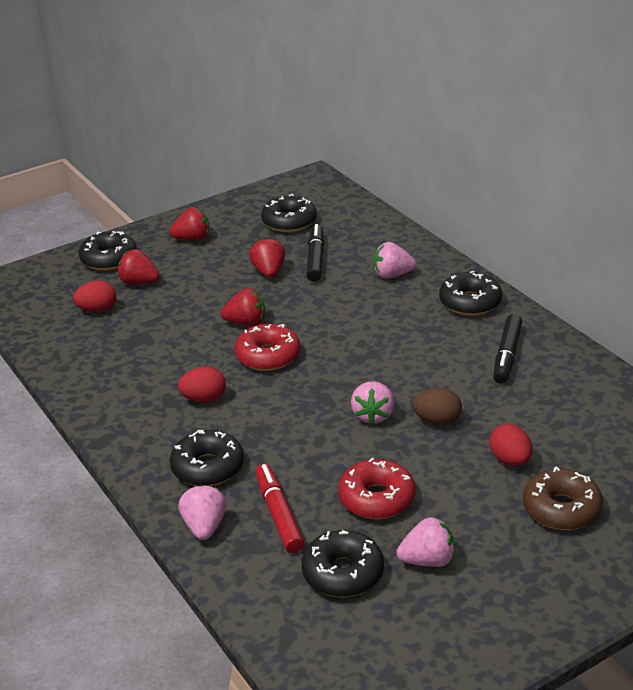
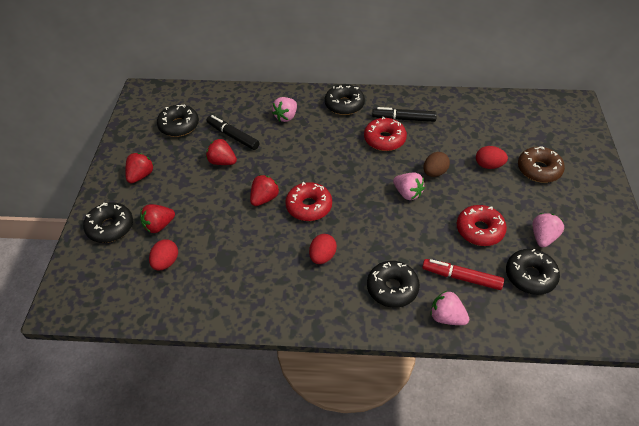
camera: 55 degrees left, 15 degrees up
(447, 358) = (384, 139): none -> red donut
(507, 355) = (403, 119): black marker -> black marker turned 135 degrees clockwise

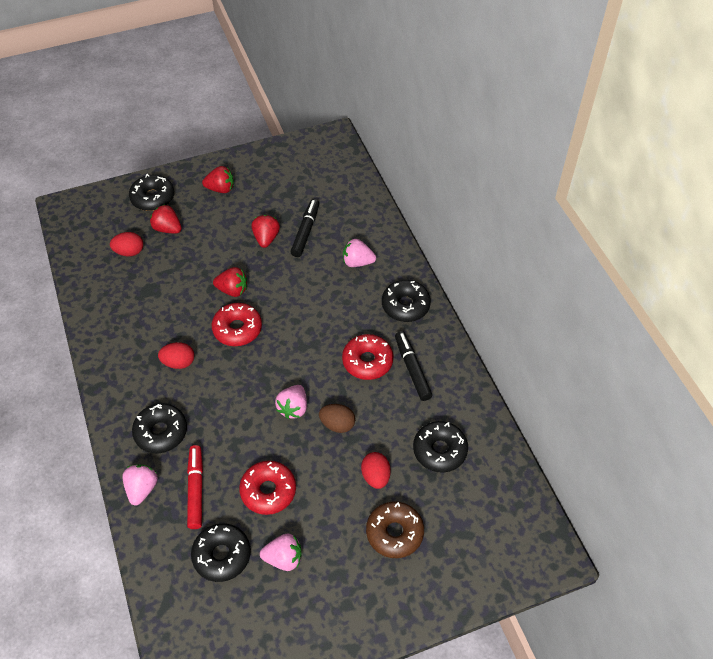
camera: 65 degrees right, 5 degrees up
(179, 126) = (299, 185): black donut -> black donut (439, 450)

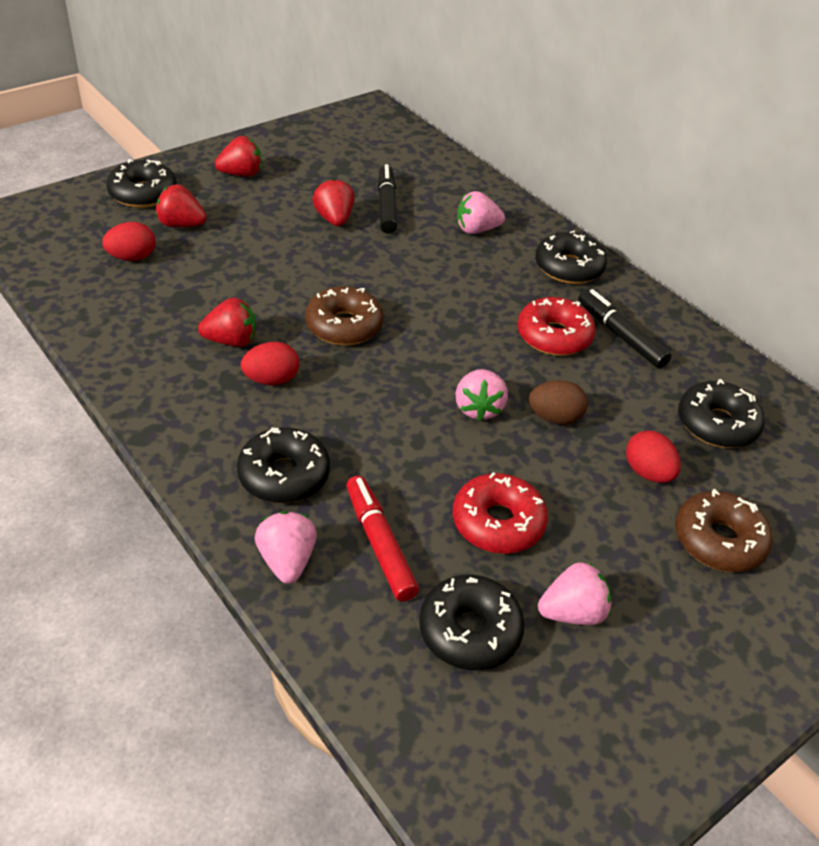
camera: 20 degrees left, 10 degrees down
(232, 290) = (314, 282): red strawberry -> red strawberry (231, 341)
(237, 329) = (344, 326): red donut -> brown donut

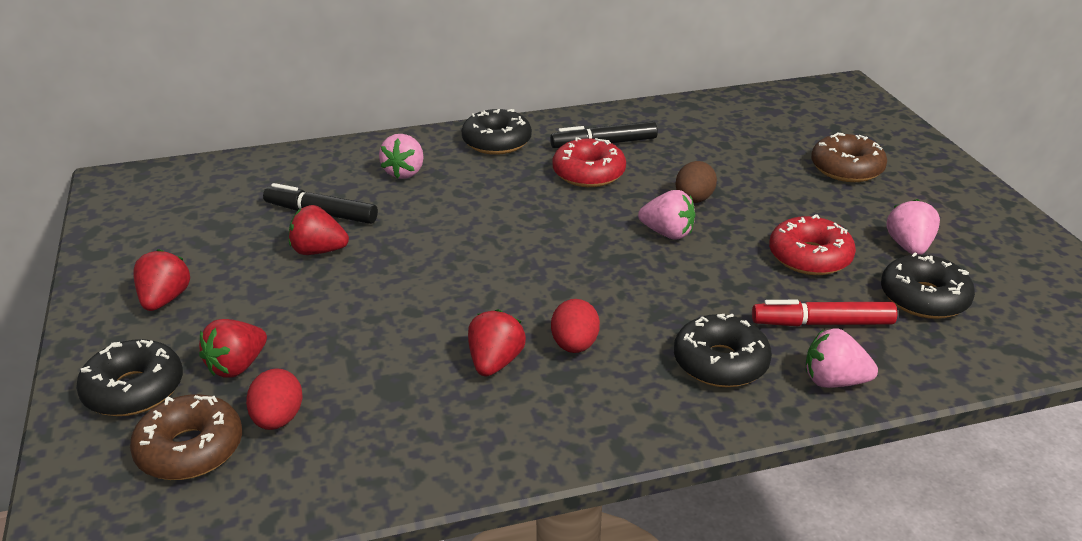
camera: 65 degrees left, 10 degrees down
(344, 326) = (511, 282): brown donut -> brown donut (190, 449)
(647, 473) = (770, 176): red egg -> none
(717, 424) = (726, 134): black donut -> none

